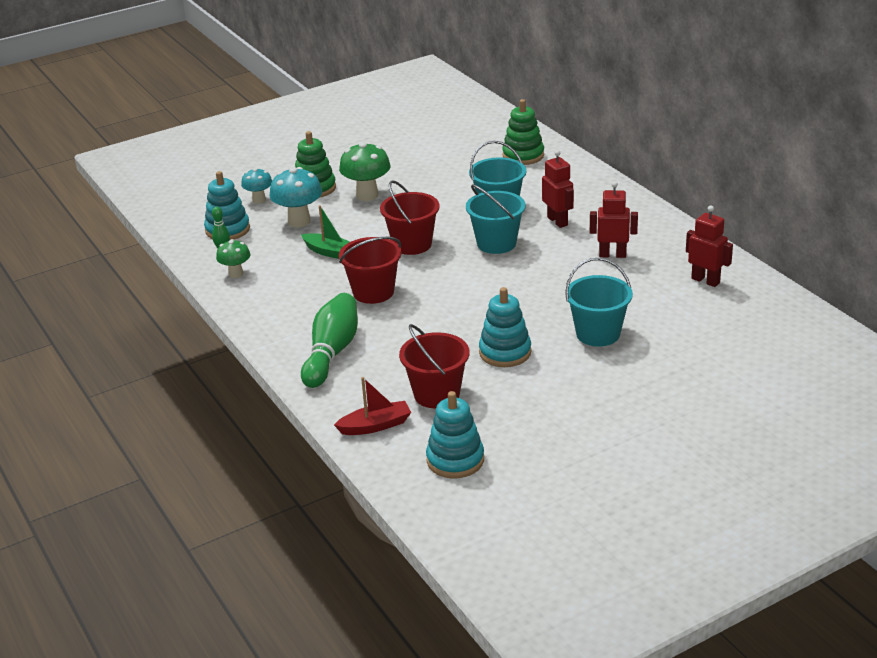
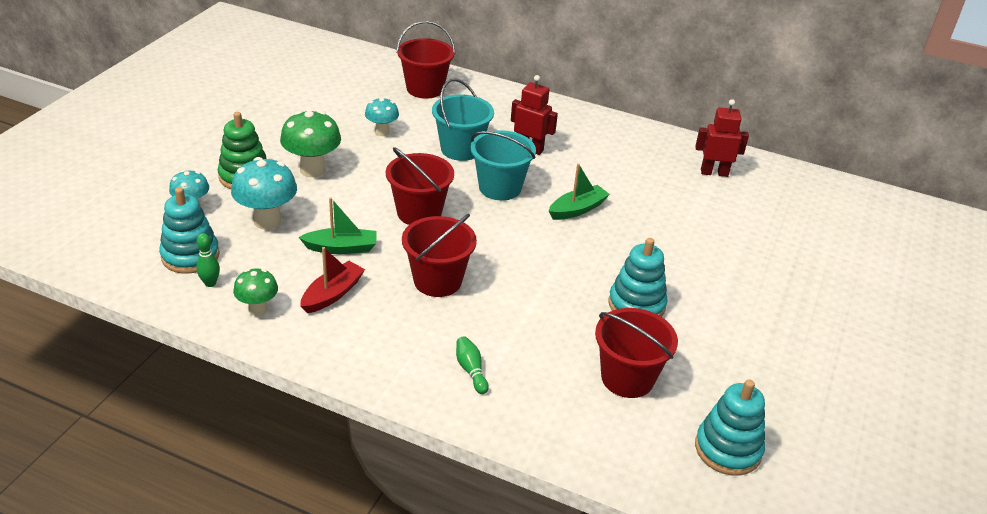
camera: 40 degrees left, 5 degrees up
(332, 353) = (471, 370): green bowling pin -> green bowling pin, size x0.45
(375, 426) = (610, 443): red boat -> red boat (332, 294)
(449, 180) = (382, 132): none -> turquoise mushroom
(523, 155) = (425, 89): green stacking toy -> red bucket
(542, 275) = (577, 209): none -> green boat
(598, 334) = (691, 255): turquoise bucket -> none
(612, 255) = (614, 169): red robot -> none

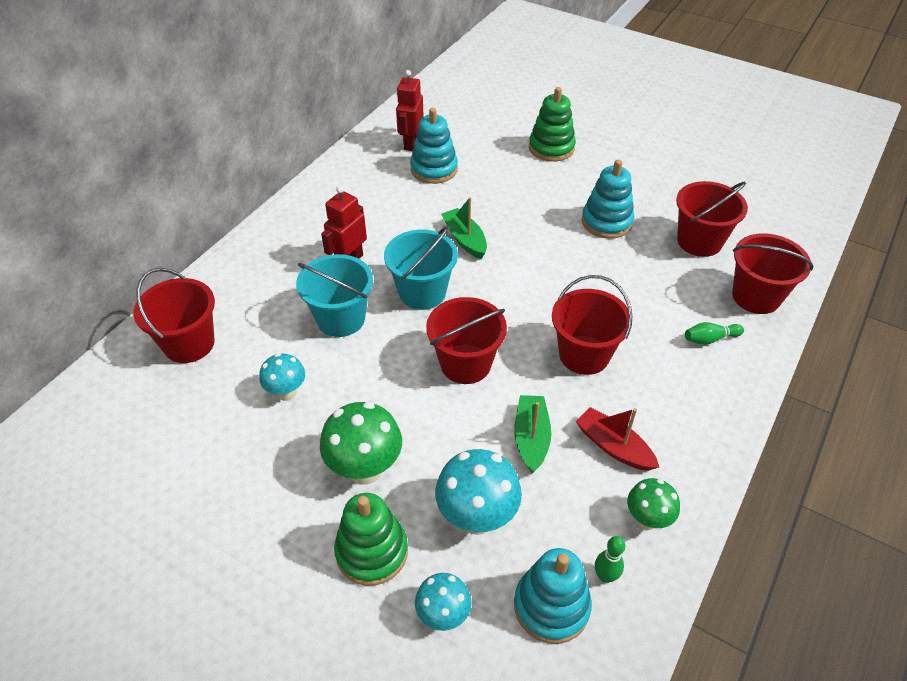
camera: 80 degrees left, 10 degrees up
(544, 417) = (756, 296): none -> red bucket
(727, 449) = (763, 202): turquoise stacking toy -> turquoise stacking toy (434, 169)
(754, 267) = (551, 148): none -> green stacking toy

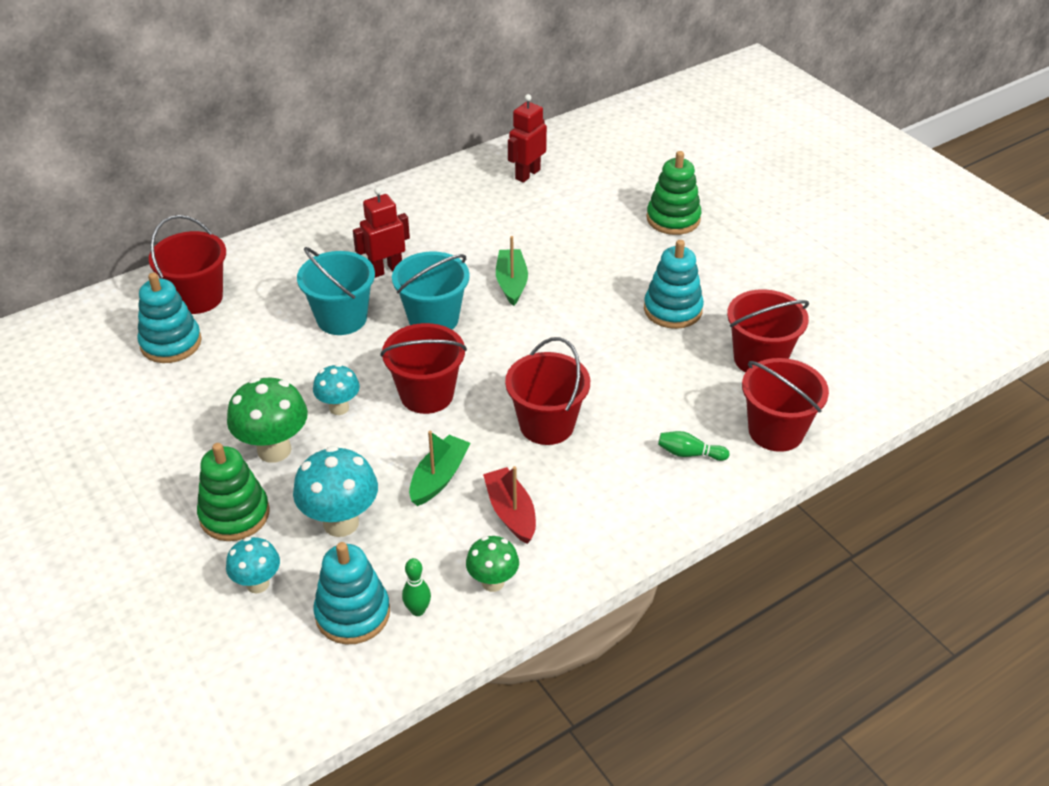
camera: 25 degrees right, 5 degrees down
(287, 393) = (251, 365): turquoise mushroom -> turquoise mushroom (339, 408)
(434, 169) = (531, 206): turquoise stacking toy -> turquoise stacking toy (171, 343)

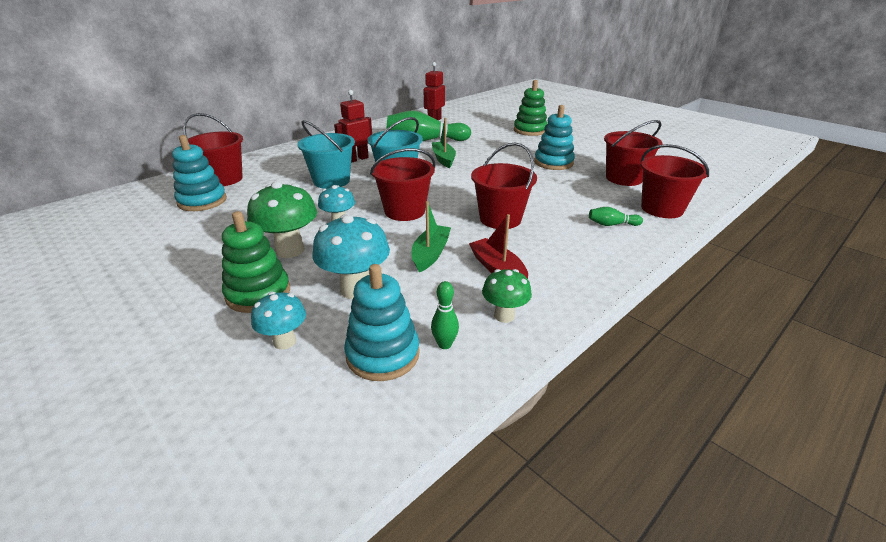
camera: 10 degrees left, 10 degrees down
(497, 232) = (425, 141): none -> green bowling pin

